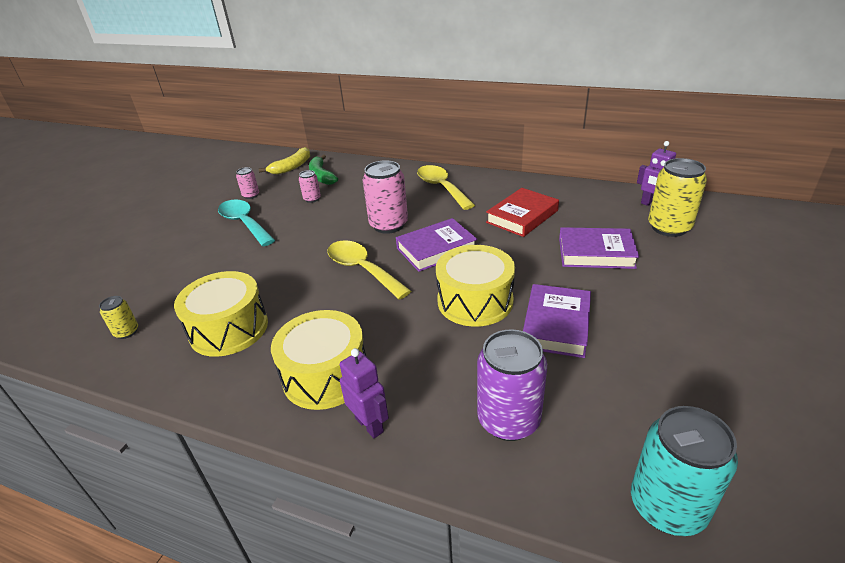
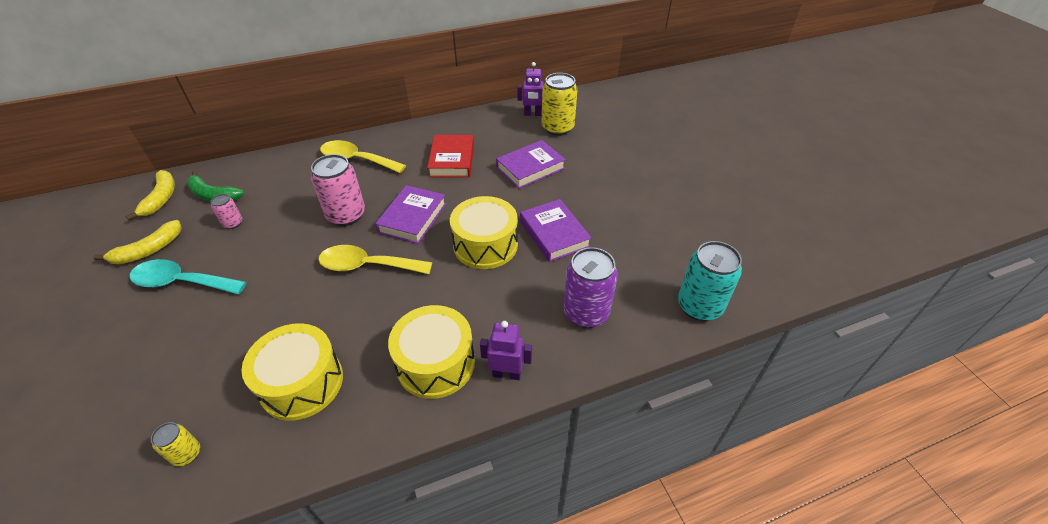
camera: 45 degrees left, 10 degrees up
(251, 195) = (149, 250): pink can -> yellow banana

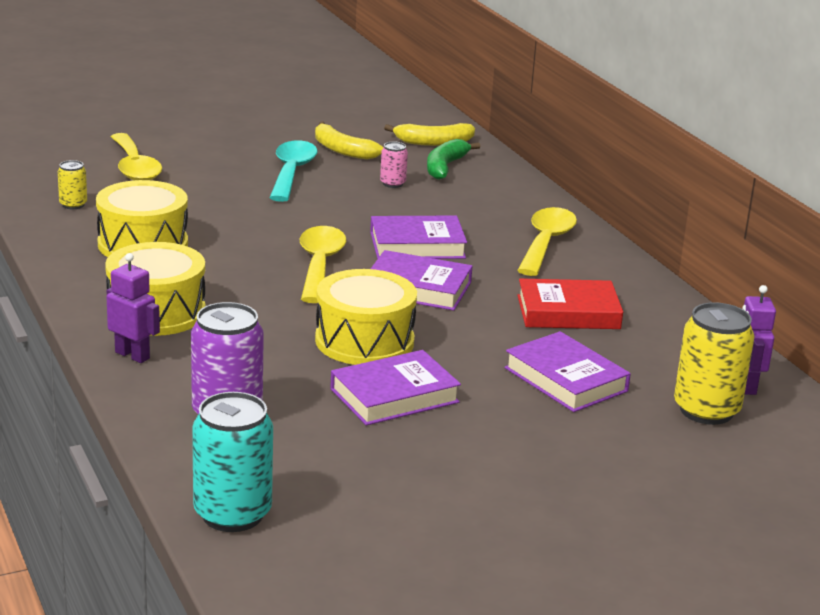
camera: 85 degrees right, 20 degrees down
(109, 405) = (134, 167): none -> yellow spoon
(346, 215) = (417, 245): pink can -> purple book
(506, 374) = (132, 355): purple robot -> purple robot turned 60 degrees counterclockwise

